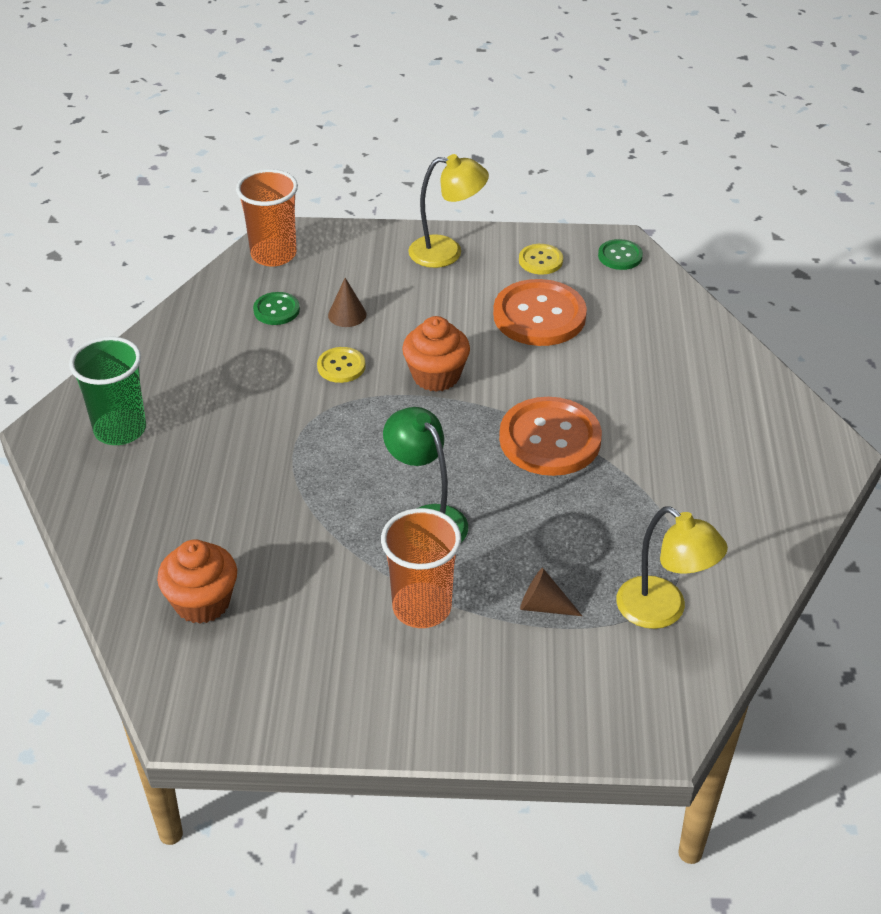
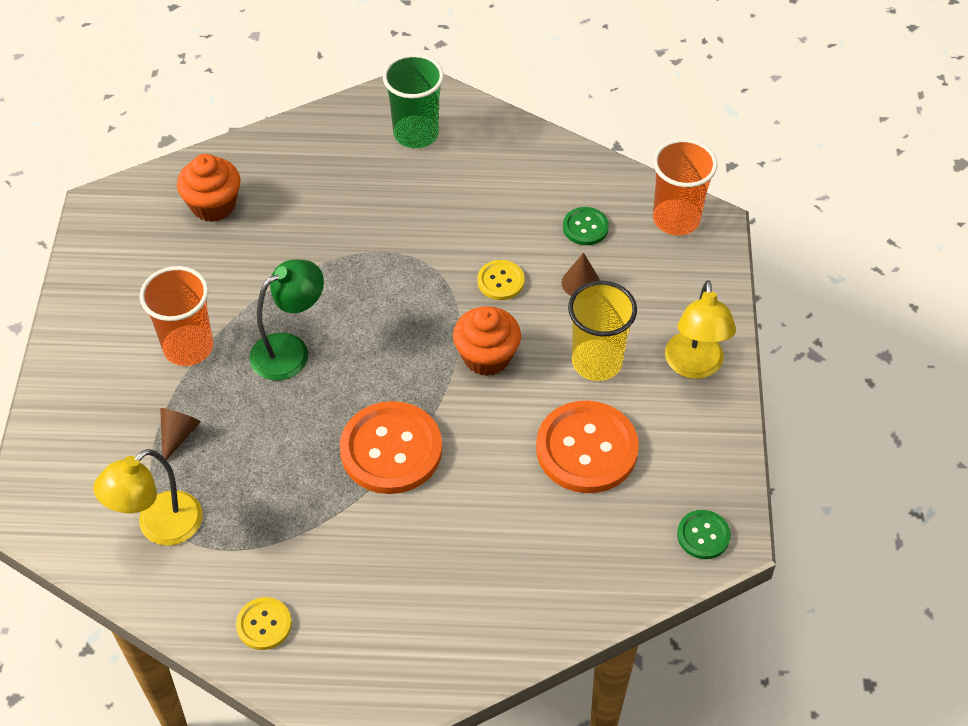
camera: 90 degrees right, 10 degrees up
(442, 307) = (597, 362): none -> yellow cup
(540, 260) = (687, 454): yellow button -> yellow button (264, 624)

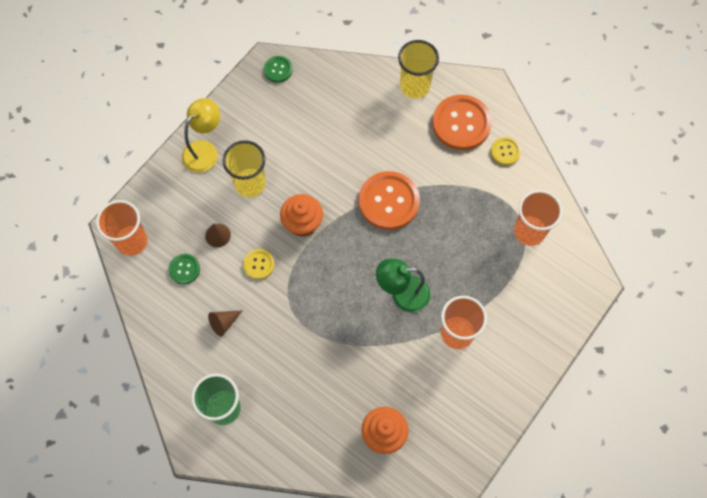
camera: 145 degrees left, 15 degrees up
(159, 527) = (529, 231): yellow lamp -> orange cup
(178, 435) = (492, 279): brown cone -> brown cone (224, 323)
(477, 642) = (415, 86): none -> yellow cup
(586, 449) = (294, 142): orange button -> orange button (461, 123)

